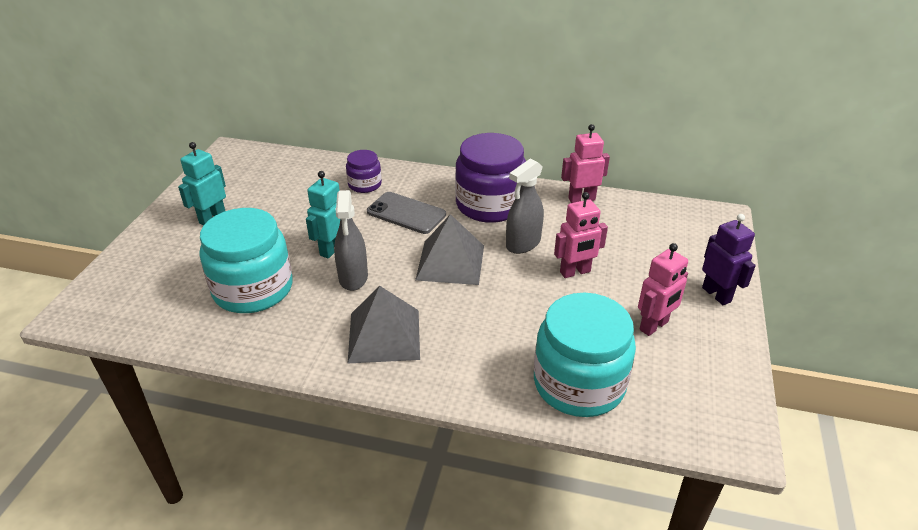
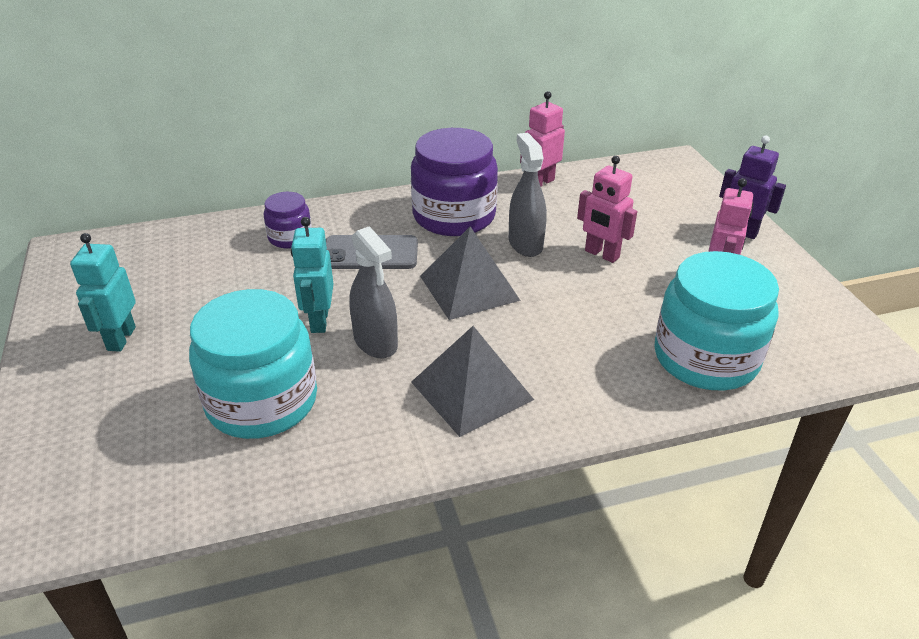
camera: 30 degrees left, 0 degrees up
(523, 244) = (525, 244): grey spray bottle -> grey spray bottle turned 150 degrees clockwise
(575, 272) = (601, 254): pink robot -> pink robot turned 90 degrees clockwise

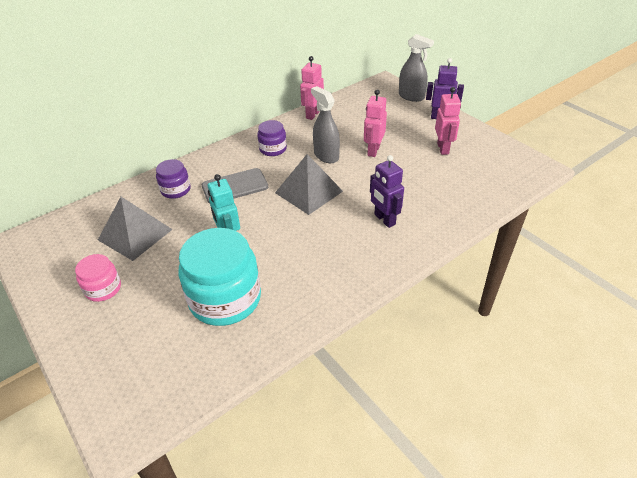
camera: 20 degrees left, 5 degrees up
(121, 338) = (103, 288): turquoise robot -> pink jar
(375, 342) = (273, 241): grey spray bottle -> grey spray bottle (411, 96)
(454, 216) = (273, 149): purple jar -> purple jar, size x0.51
(472, 390) = (346, 253): grey pyramid -> grey pyramid (135, 234)
(559, 359) = (384, 219): none -> purple robot
(601, 254) = (373, 150): pink robot -> pink robot turned 90 degrees clockwise
(705, 358) = (461, 196): turquoise jar -> none

